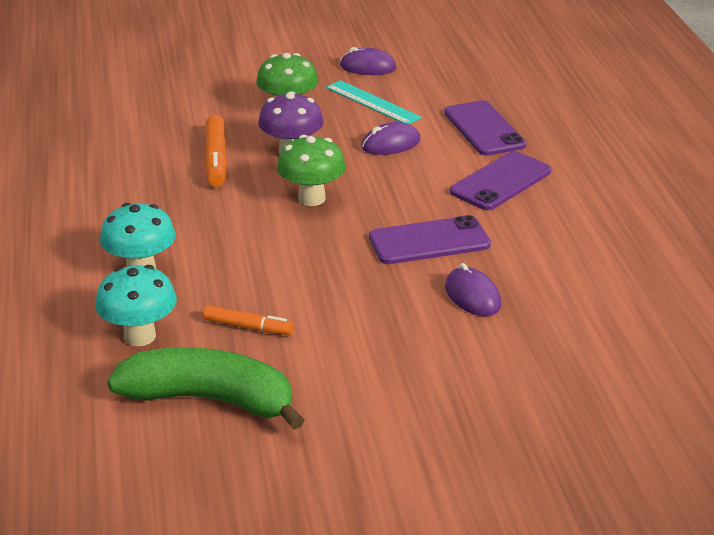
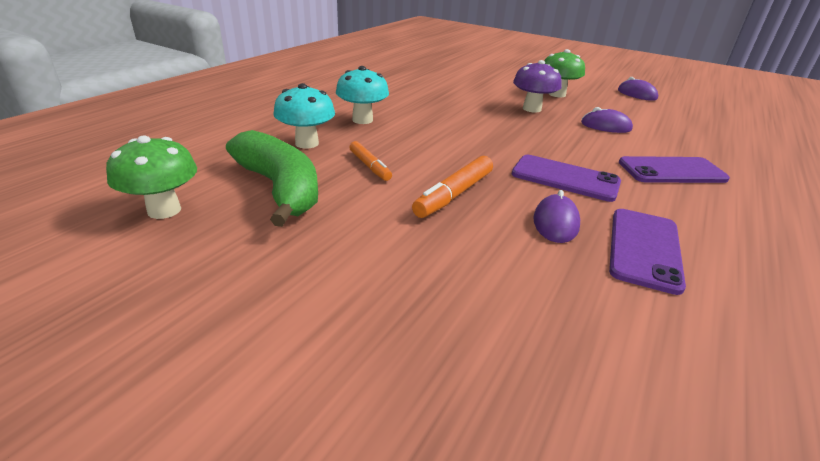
camera: 40 degrees right, 0 degrees up
(216, 159) = (482, 97): orange marker -> orange marker (454, 194)
(312, 198) = (512, 129): green mushroom -> green mushroom (164, 210)
(372, 102) = (619, 107): turquoise ruler -> none
(484, 129) = (691, 142): purple phone -> purple phone (644, 249)

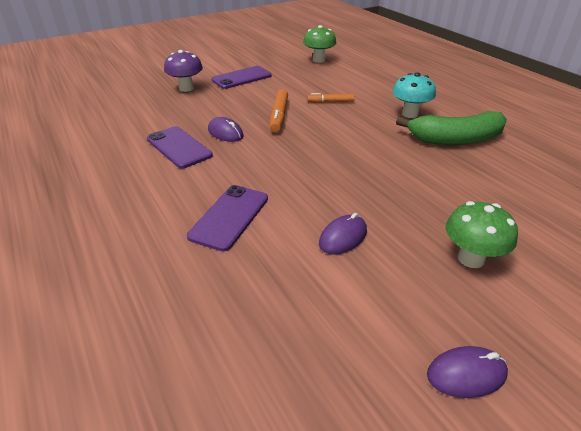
camera: 120 degrees right, 5 degrees up
(280, 188) = (321, 79): green banana -> green banana (455, 139)
(307, 143) = (374, 91): turquoise mushroom -> none
(454, 194) = (279, 116): orange marker -> orange marker turned 150 degrees counterclockwise
(532, 109) = (415, 208): purple mushroom -> purple mushroom (186, 88)
(565, 178) = (264, 158): purple phone -> purple phone (242, 78)

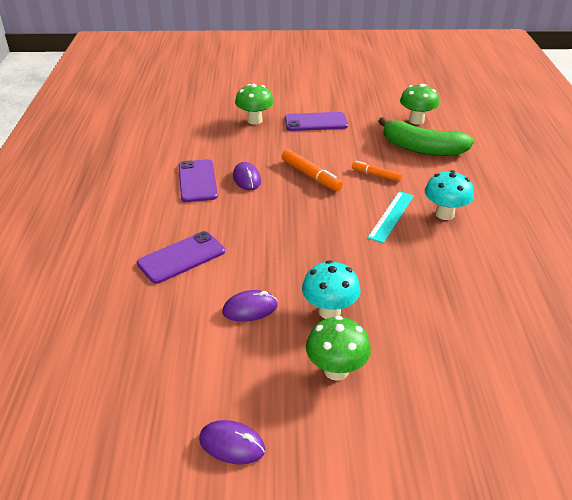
camera: 30 degrees right, 0 degrees up
(186, 88) = (255, 120): purple mushroom -> green mushroom
(279, 116) = (310, 176): orange marker -> orange marker turned 75 degrees counterclockwise
(374, 126) = (391, 216): none -> turquoise ruler
(410, 212) = (329, 311): none -> turquoise mushroom
(455, 139) = (460, 258): green banana -> green banana (422, 149)

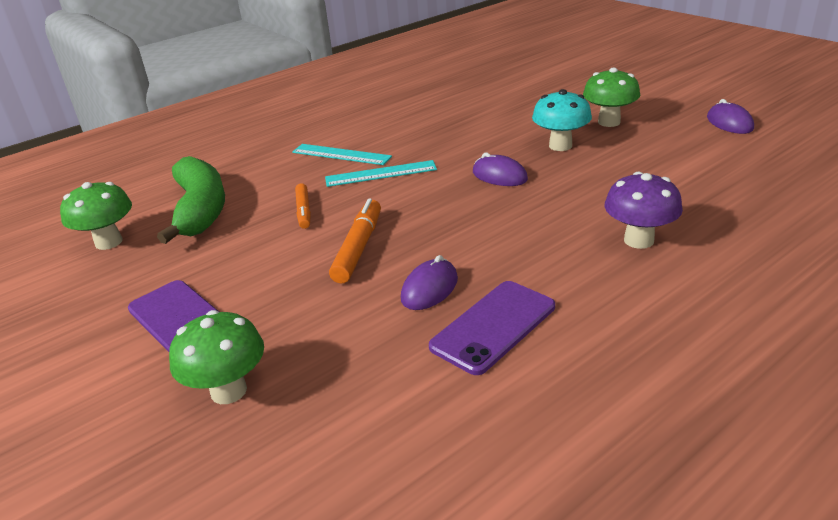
camera: 125 degrees left, 5 degrees down
(181, 257) = (638, 240): purple phone -> purple mushroom
(250, 309) = (623, 173): purple mouse -> purple mouse (499, 176)
(444, 214) = (341, 154): turquoise mushroom -> turquoise ruler

